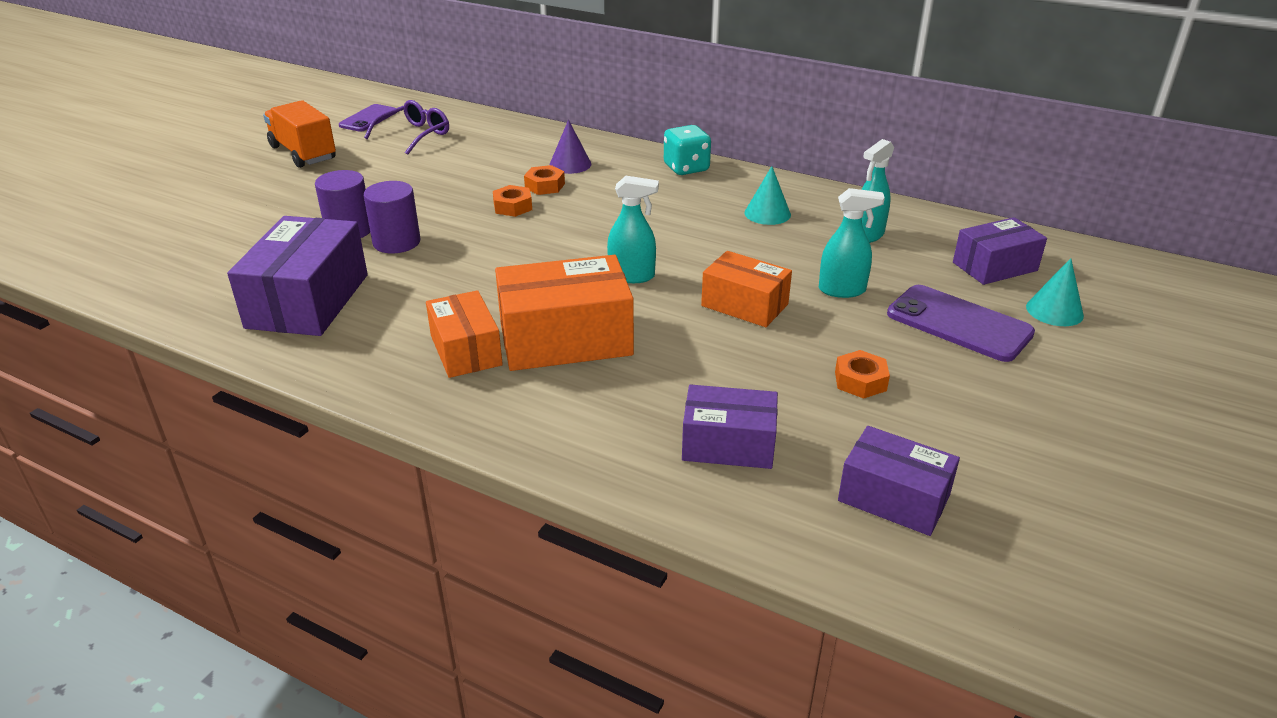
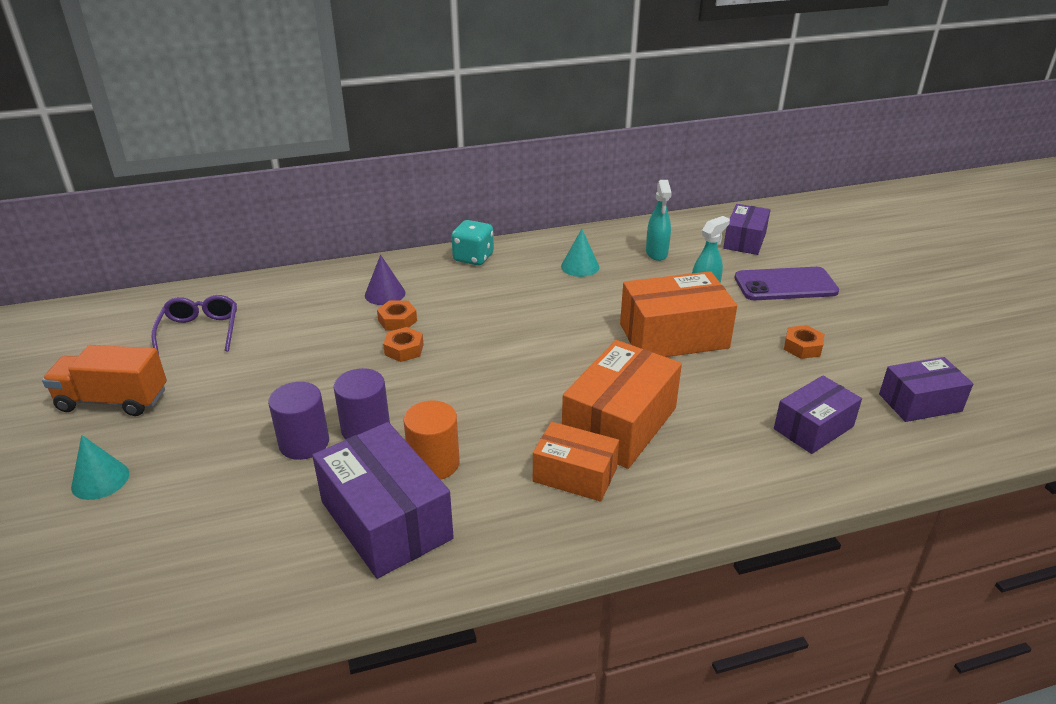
camera: 45 degrees left, 0 degrees up
(368, 119) = (119, 337): purple phone -> none
(395, 286) = (434, 463): none -> orange cylinder
(632, 276) = (579, 355): turquoise spray bottle -> none
(744, 305) = (673, 336): orange box -> orange box, size x1.59
(1054, 311) = (808, 253): turquoise cone -> turquoise cone (100, 480)

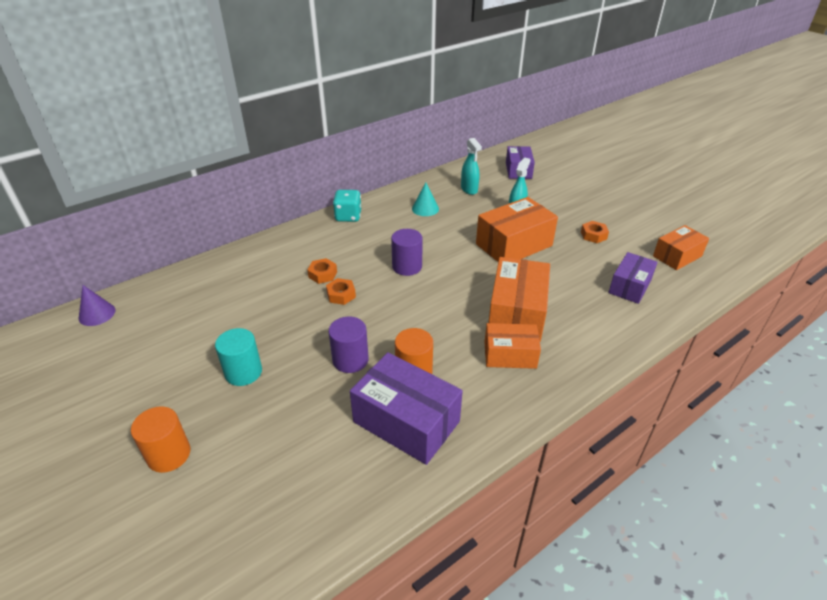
camera: 20 degrees left, 5 degrees up
(100, 480) = (169, 454): turquoise cone -> orange cylinder
(113, 400) = (137, 389): orange truck -> none
(200, 331) = (173, 316): purple glasses -> none
(235, 411) = (243, 372): none -> turquoise cylinder
(304, 443) = (312, 382): purple cylinder -> purple cylinder (407, 266)
(385, 294) = (301, 256): purple cone -> purple cone (97, 314)
(785, 285) = (560, 196): purple phone -> none
(920, 402) = (677, 256): purple box -> orange box

